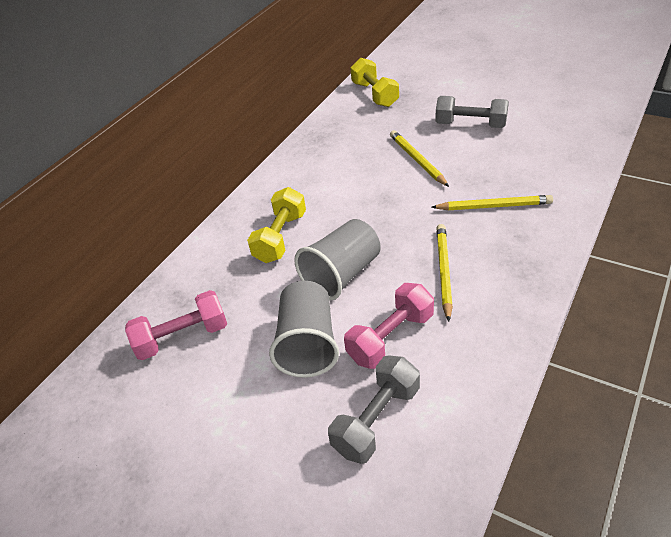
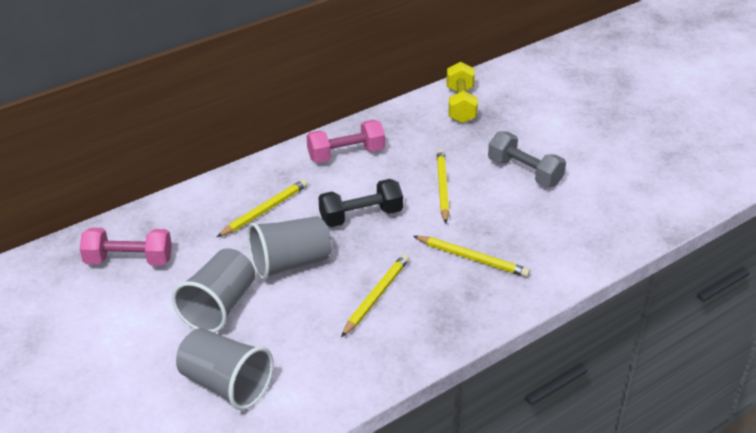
camera: 20 degrees right, 5 degrees down
(280, 237) = (265, 210): yellow dumbbell -> yellow pencil
(370, 209) = (361, 216): none -> black dumbbell
(377, 420) = (226, 384): grey dumbbell -> grey cup
(391, 337) = (287, 330): pink dumbbell -> pink dumbbell (346, 154)

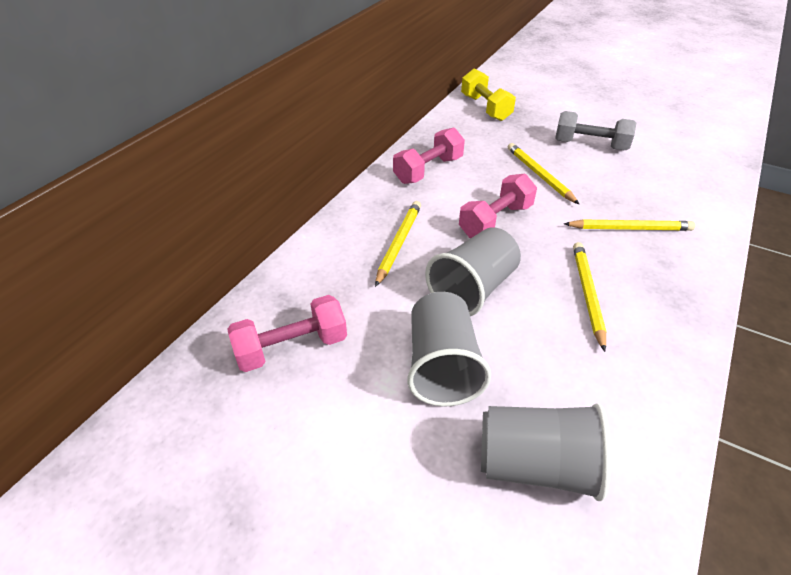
camera: 25 degrees left, 5 degrees up
(361, 216) = (495, 221): black dumbbell -> pink dumbbell

